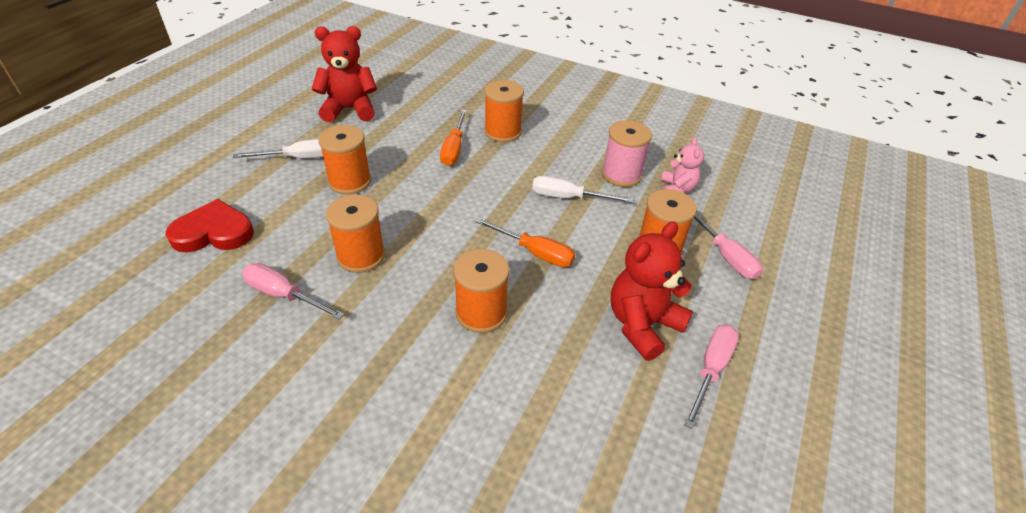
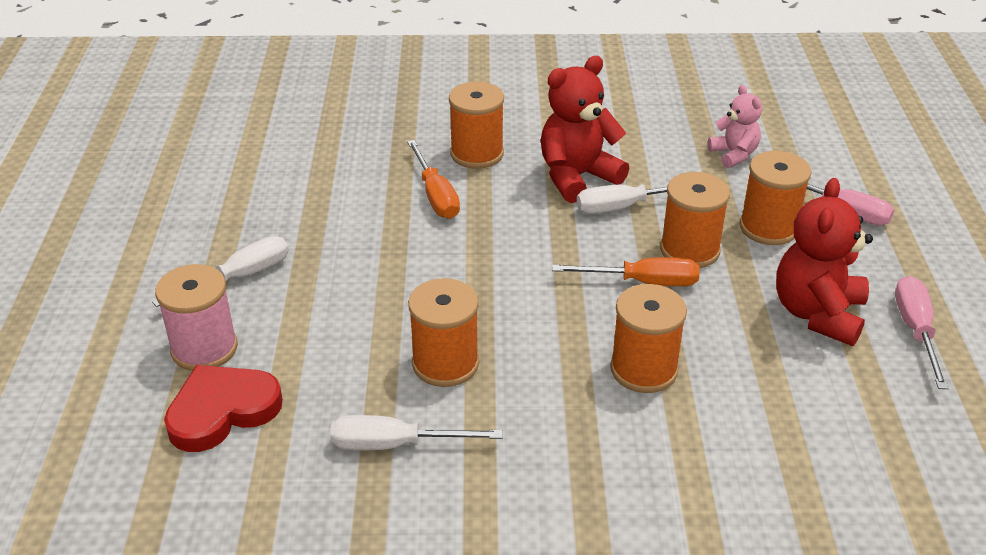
camera: 25 degrees left, 5 degrees down
(283, 295) = (395, 444): pink screwdriver -> white screwdriver
(350, 109) = (244, 190): red teddy bear -> red teddy bear (577, 177)
(350, 181) = (341, 282): orange spool -> orange spool (689, 250)
(621, 175) = (661, 159): pink spool -> pink spool (204, 348)

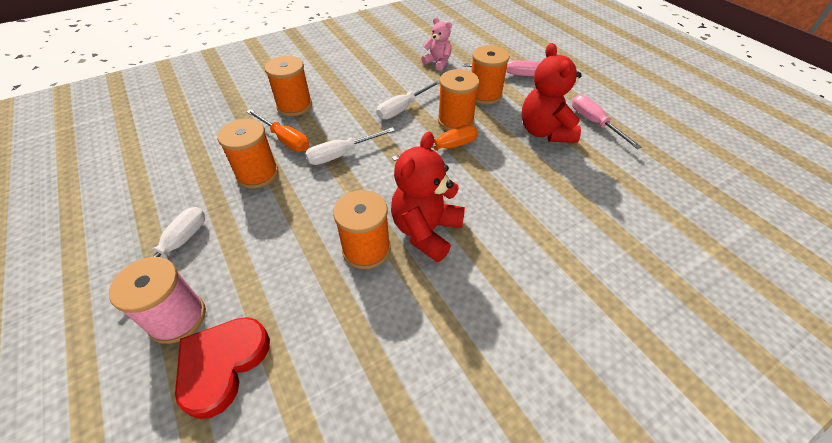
camera: 30 degrees left, 10 degrees up
(395, 444) = (372, 326): white screwdriver -> white screwdriver (341, 154)
(577, 177) = (364, 100): red teddy bear -> red teddy bear (426, 231)
(643, 369) = (485, 201): orange spool -> orange spool (257, 174)

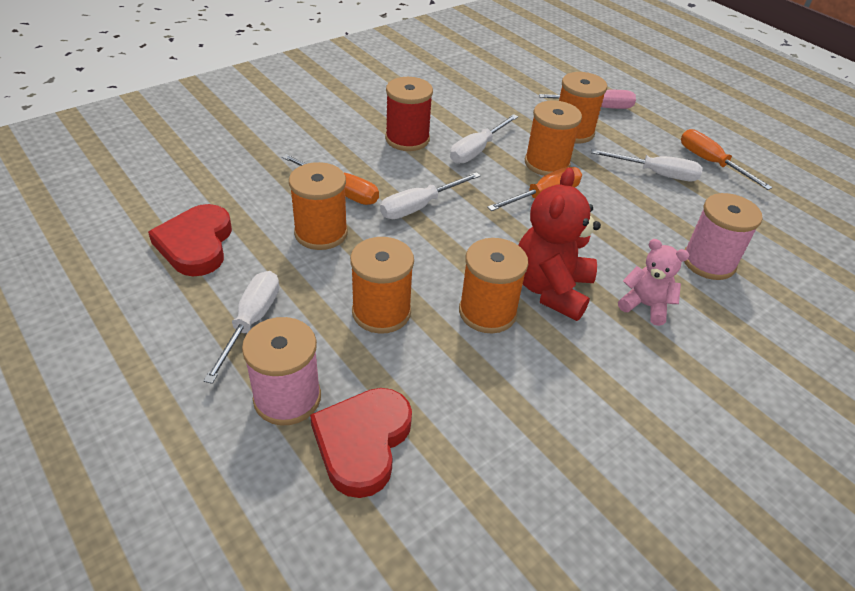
camera: 10 degrees left, 5 degrees down
(160, 180) = (196, 244): none -> red heart
(294, 106) = (337, 150): orange spool -> orange spool (381, 312)
(351, 98) = (407, 139): none -> red spool
(438, 62) = (502, 93): pink teddy bear -> pink teddy bear (645, 305)
(545, 132) = (656, 174): red teddy bear -> white screwdriver
(570, 212) = (708, 262): none -> pink spool
(594, 123) = (710, 163): pink screwdriver -> orange screwdriver

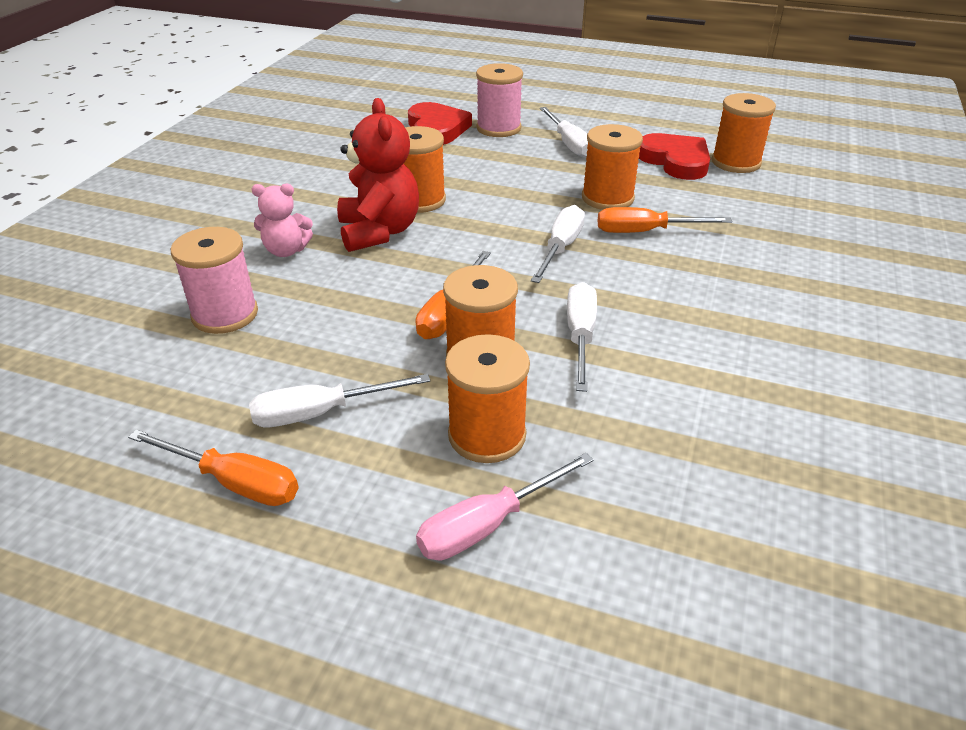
camera: 150 degrees right, 5 degrees down
(381, 312) = (495, 174): orange spool -> orange spool (736, 162)
(407, 139) = (672, 312): red spool -> none

